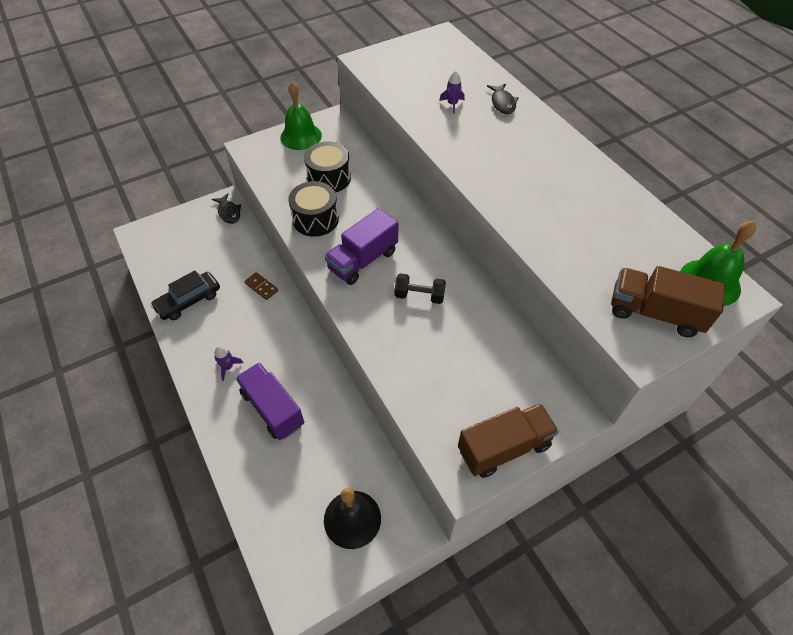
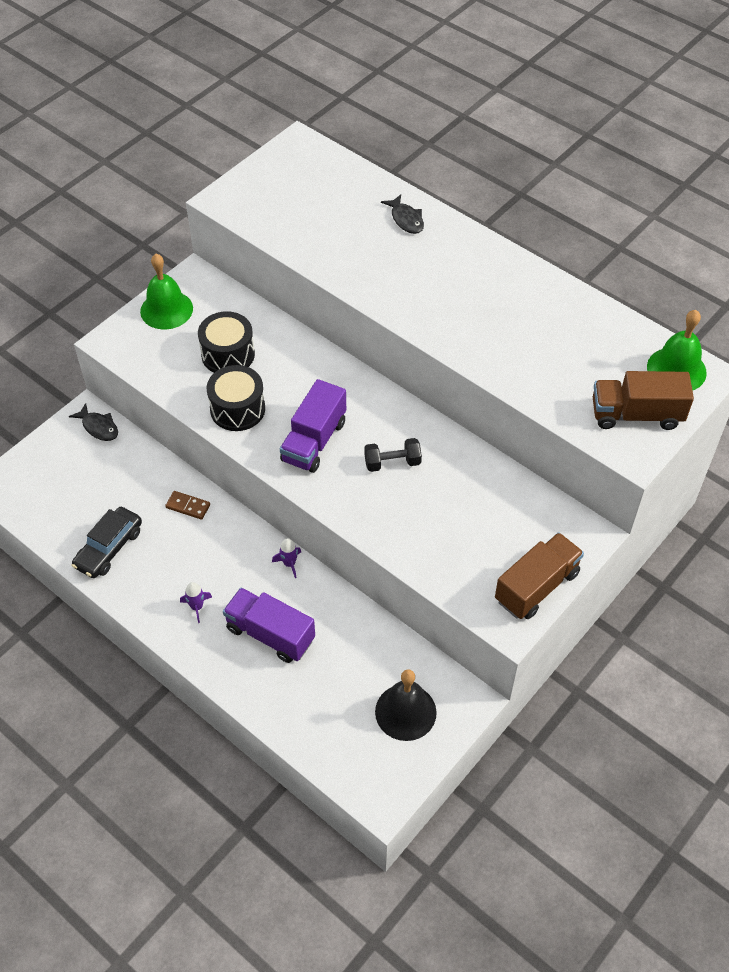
camera: 20 degrees left, 0 degrees up
(452, 104) = (351, 235): purple rocket -> purple rocket (289, 563)

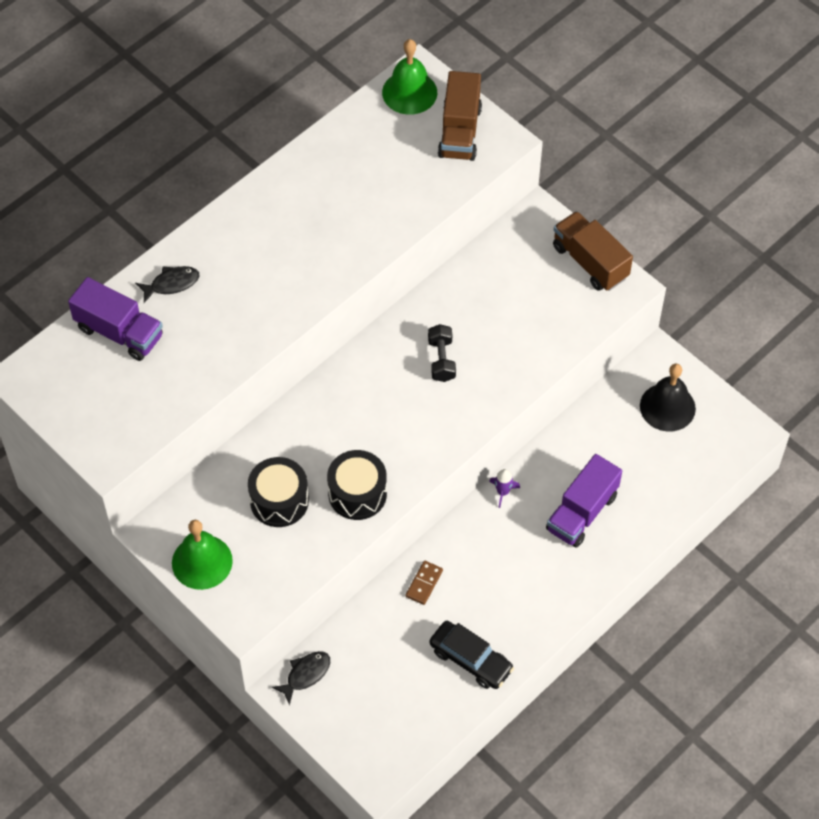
camera: 85 degrees left, 5 degrees up
(197, 607) = (547, 576): purple rocket -> none
(314, 441) = (407, 426): purple truck -> purple truck (119, 332)

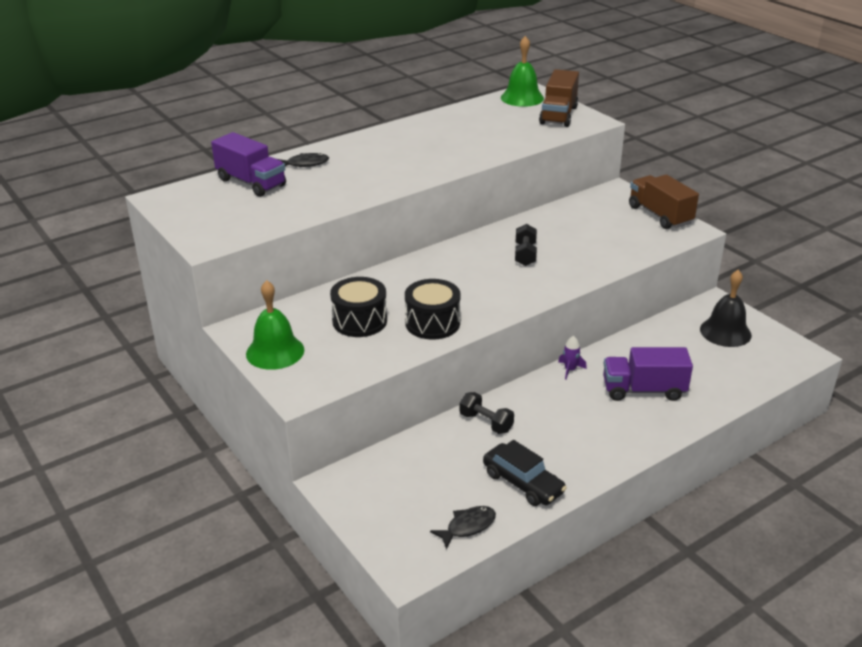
camera: 10 degrees right, 25 degrees down
(305, 674) = (355, 476): black fish -> black fish (468, 526)
(424, 583) = (486, 422): brown domino -> black dumbbell
(582, 512) = (643, 390): purple truck -> purple truck turned 45 degrees clockwise

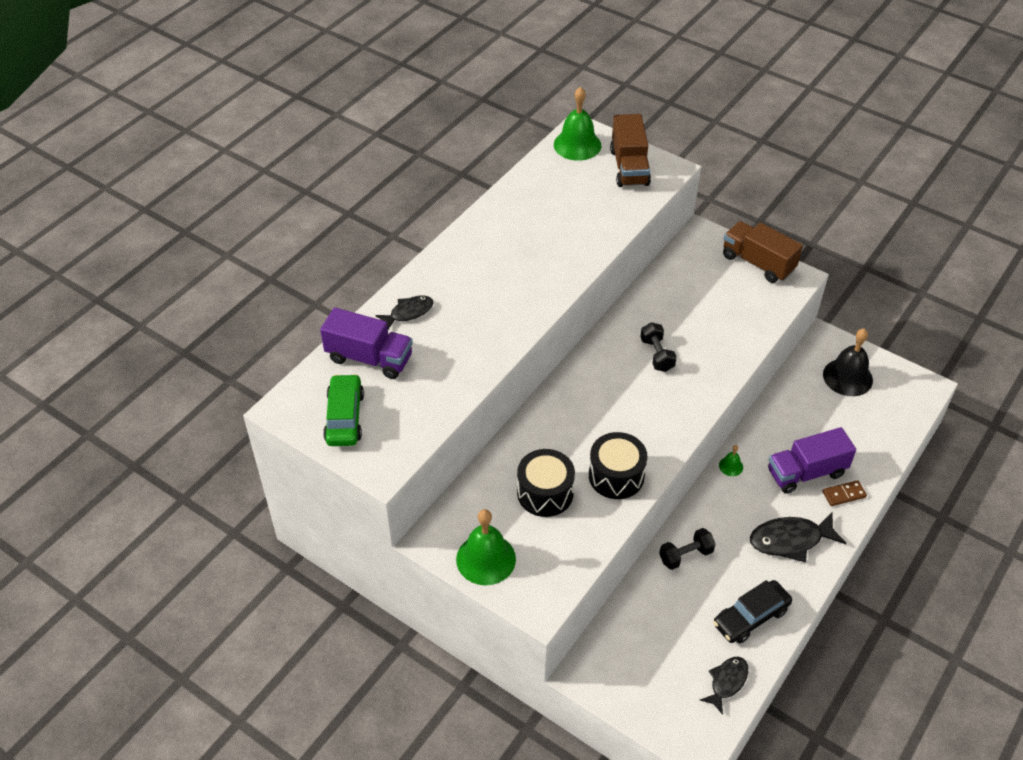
camera: 20 degrees left, 15 degrees up
(202, 211) = (345, 417): none -> green car
(486, 422) = (685, 555): black dumbbell -> black dumbbell turned 45 degrees counterclockwise
(523, 483) = (750, 617): black car -> black car turned 120 degrees clockwise
(570, 370) = (731, 466): purple rocket -> green bell
(598, 435) = (790, 540): none -> black fish
(674, 414) = (844, 494): none -> brown domino

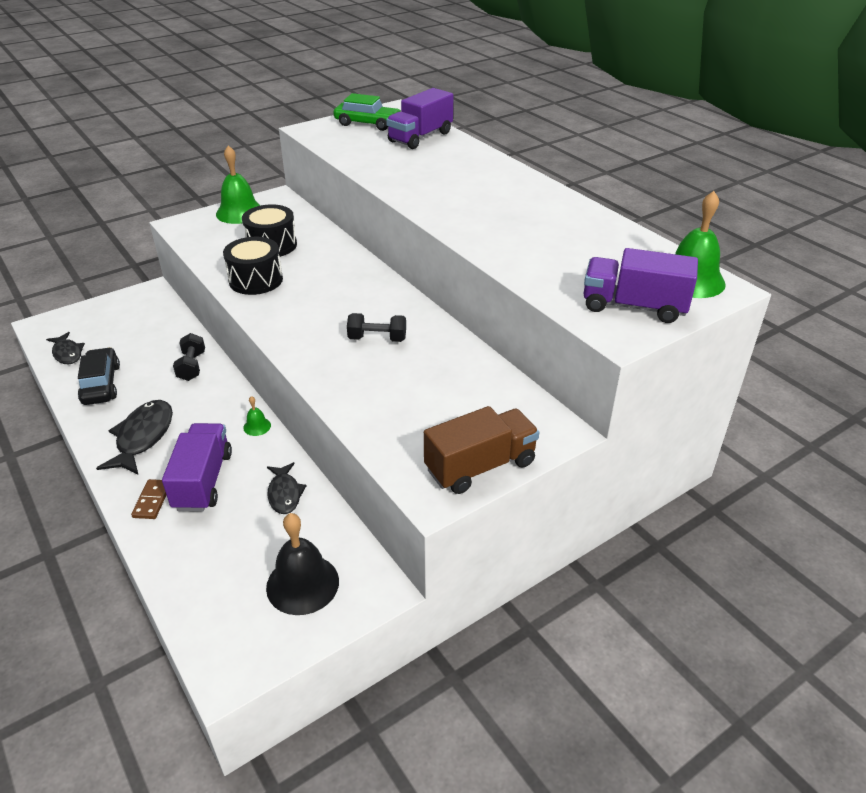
camera: 110 degrees right, 10 degrees down
(409, 312) = (461, 156): black fish -> black fish (285, 494)
(629, 167) = (634, 306): brown truck -> purple truck

